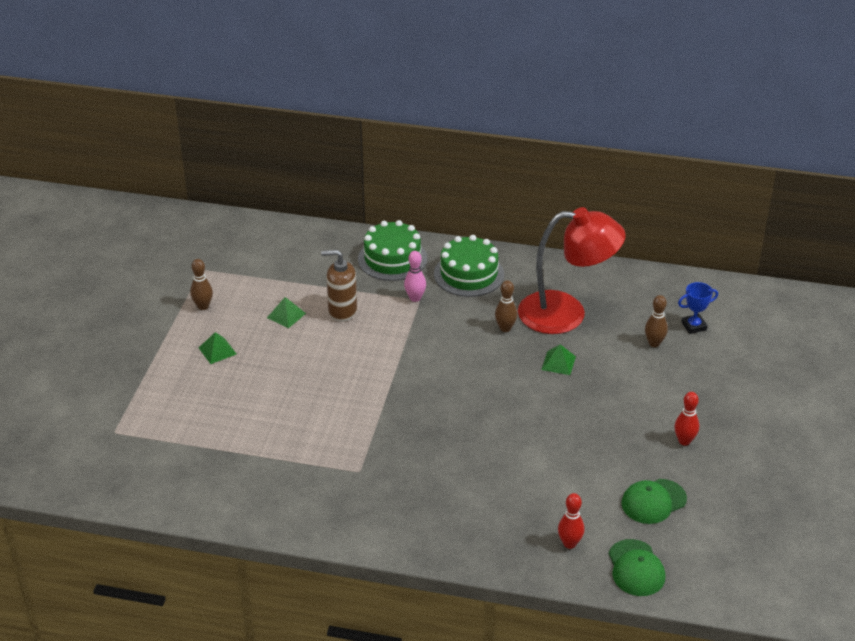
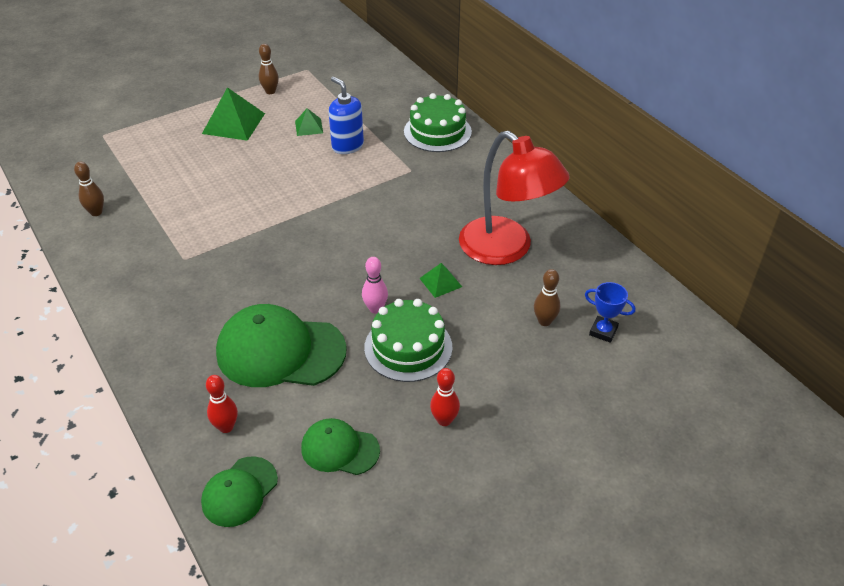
camera: 45 degrees right, 5 degrees up
(217, 351) = (233, 123): green pyramid -> green pyramid, size x1.86
(342, 311) = (347, 146): brown soap dispenser -> blue soap dispenser
(415, 298) = (410, 167): pink bowling pin -> pink bowling pin (375, 309)
(469, 274) = (475, 174): green cake -> green cake (408, 347)
(505, 328) = (441, 229): brown bowling pin -> brown bowling pin (96, 212)
(528, 477) = (280, 351): none -> green cap

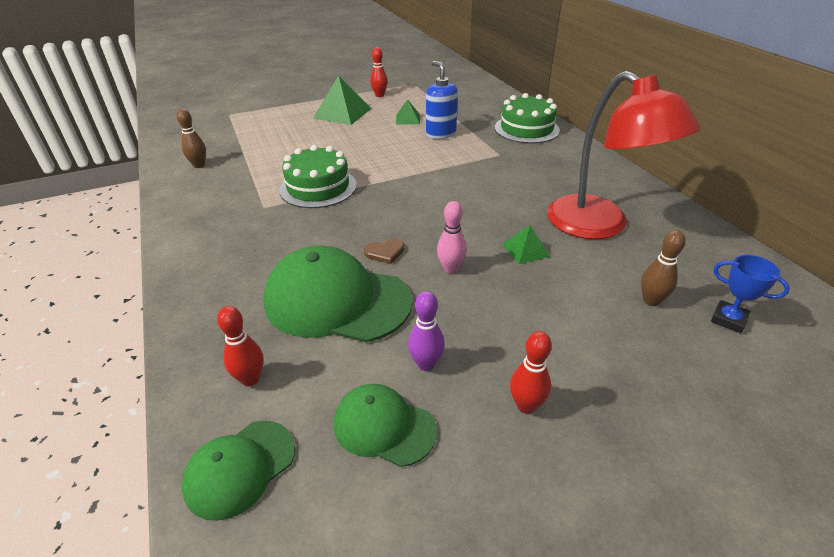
camera: 10 degrees right, 5 degrees down
(270, 91) = (379, 95): brown bowling pin -> red bowling pin
(313, 298) = (385, 252): none -> brown heart
(365, 397) = (426, 364): none -> purple bowling pin
(408, 347) = (484, 312): green cake -> green cake (318, 187)

